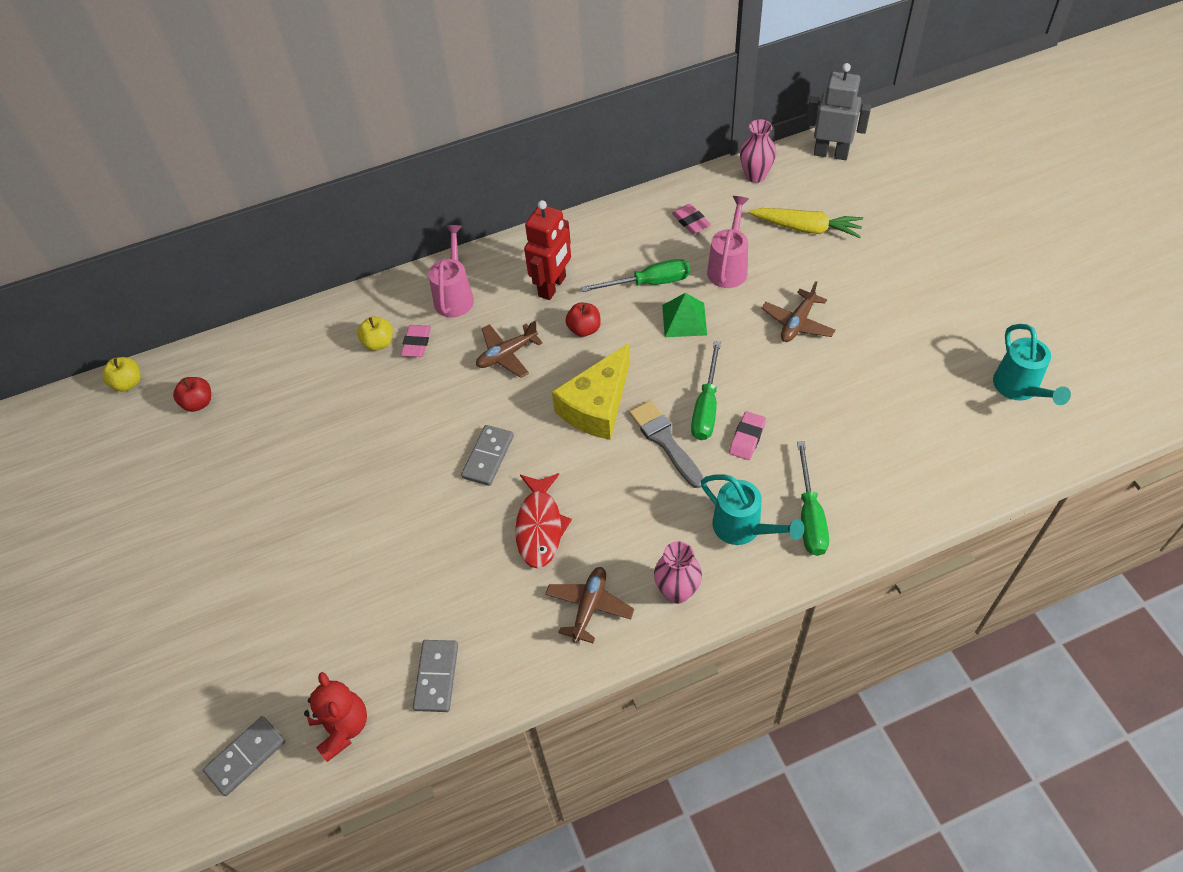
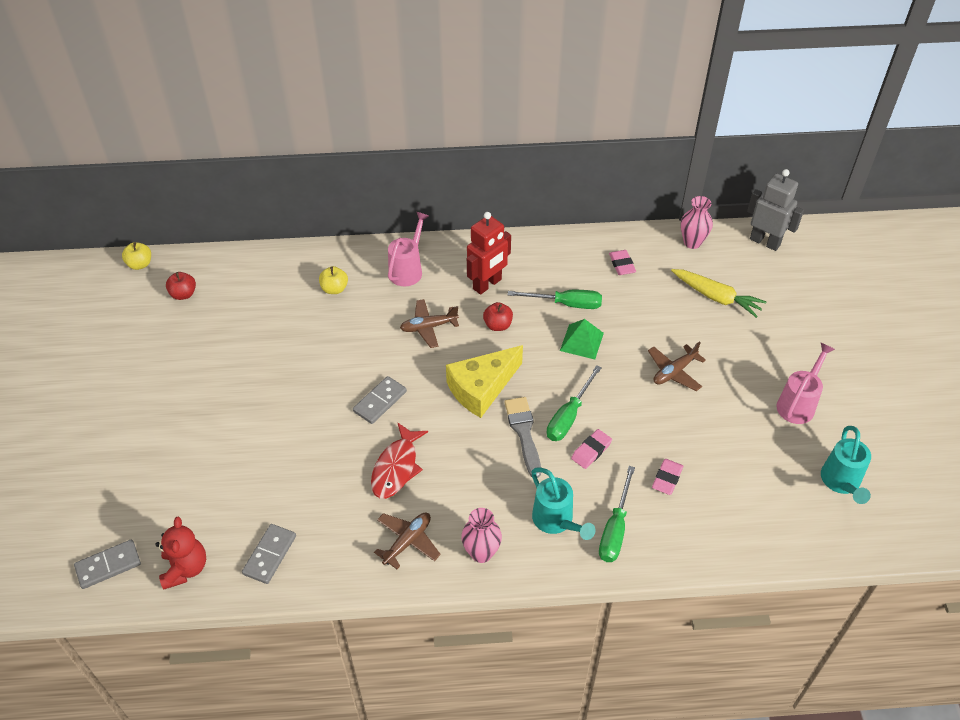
camera: 15 degrees right, 5 degrees down
(417, 343) = (363, 298): pink eraser -> pink eraser (667, 478)
(728, 267) = (636, 310): pink watering can -> pink watering can (798, 404)

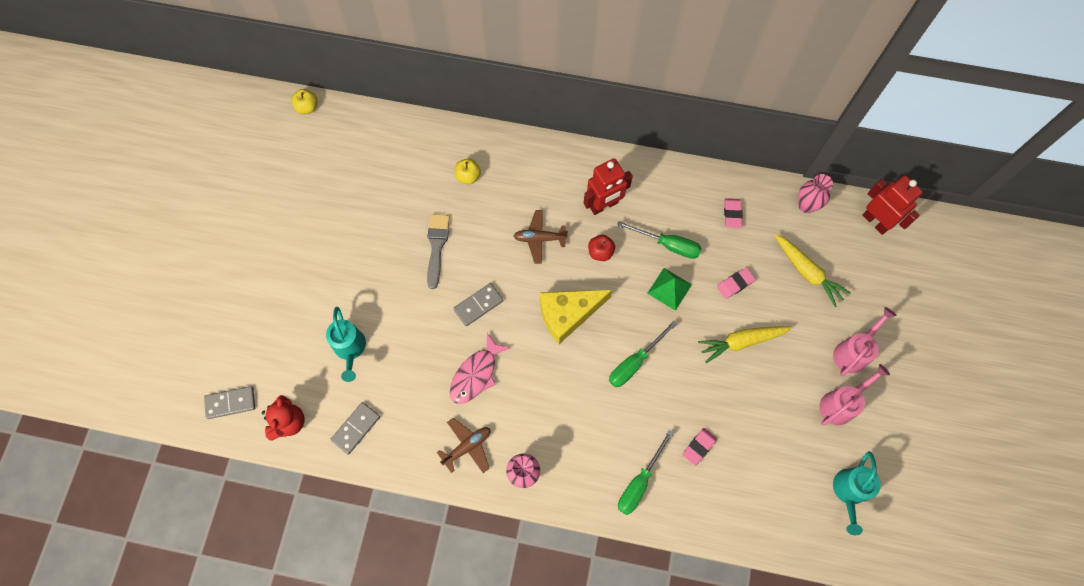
camera: 15 degrees right, 20 degrees up
(183, 294) = (338, 150): red apple -> none
(396, 468) = (476, 374): red fish -> pink fish
(408, 270) = (537, 171): pink watering can -> pink watering can (853, 352)
(523, 432) = (591, 368): grey brush -> grey brush (437, 246)
(556, 521) = (593, 461): turquoise watering can -> turquoise watering can (350, 349)
(591, 451) = (643, 402): pink eraser -> pink eraser (735, 284)
(674, 372) = (741, 342): brown plane -> yellow carrot
(765, 242) = (875, 221): grey robot -> red robot

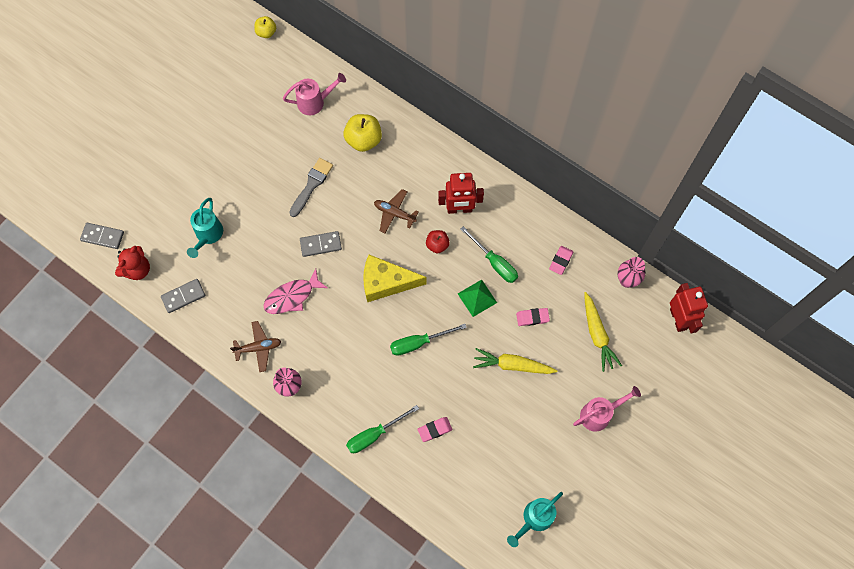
camera: 25 degrees right, 0 degrees up
(468, 176) = (363, 140): yellow apple -> yellow apple, size x1.66
(840, 404) = (566, 449): pink watering can -> pink watering can (315, 102)

